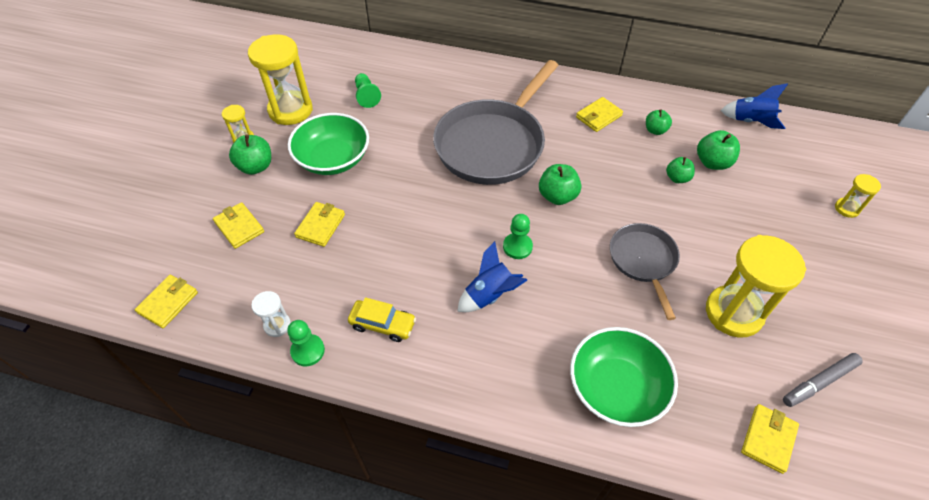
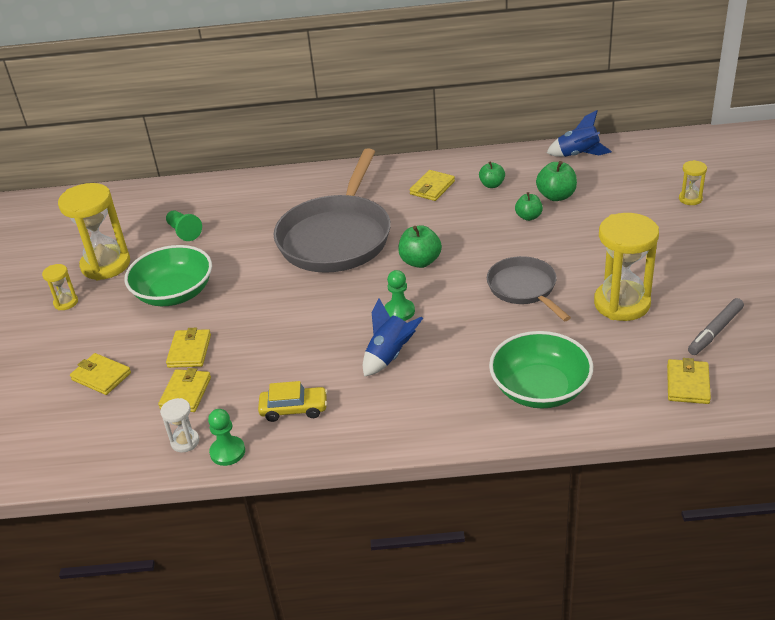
camera: 15 degrees left, 15 degrees down
(168, 302) = (56, 459): yellow wallet -> yellow wallet (186, 393)
(256, 166) = (92, 322): green apple -> none

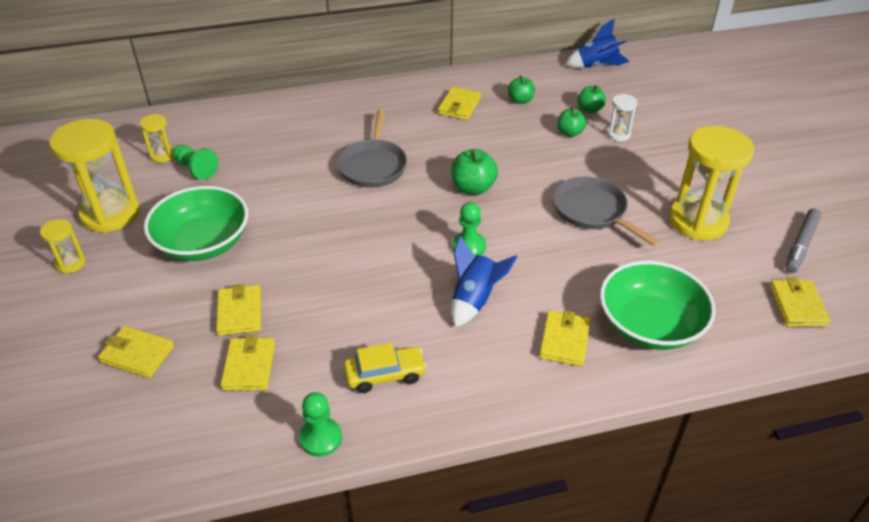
camera: 15 degrees left, 5 degrees up
(185, 442) = (264, 430): white hourglass -> white hourglass (618, 134)
(337, 237) = (373, 165): grey pan -> grey pan, size x0.55
(457, 395) = (564, 340): none -> yellow wallet
(556, 196) = (590, 109): green apple -> green apple, size x0.67
(690, 199) = (721, 106): yellow hourglass -> yellow hourglass (162, 155)

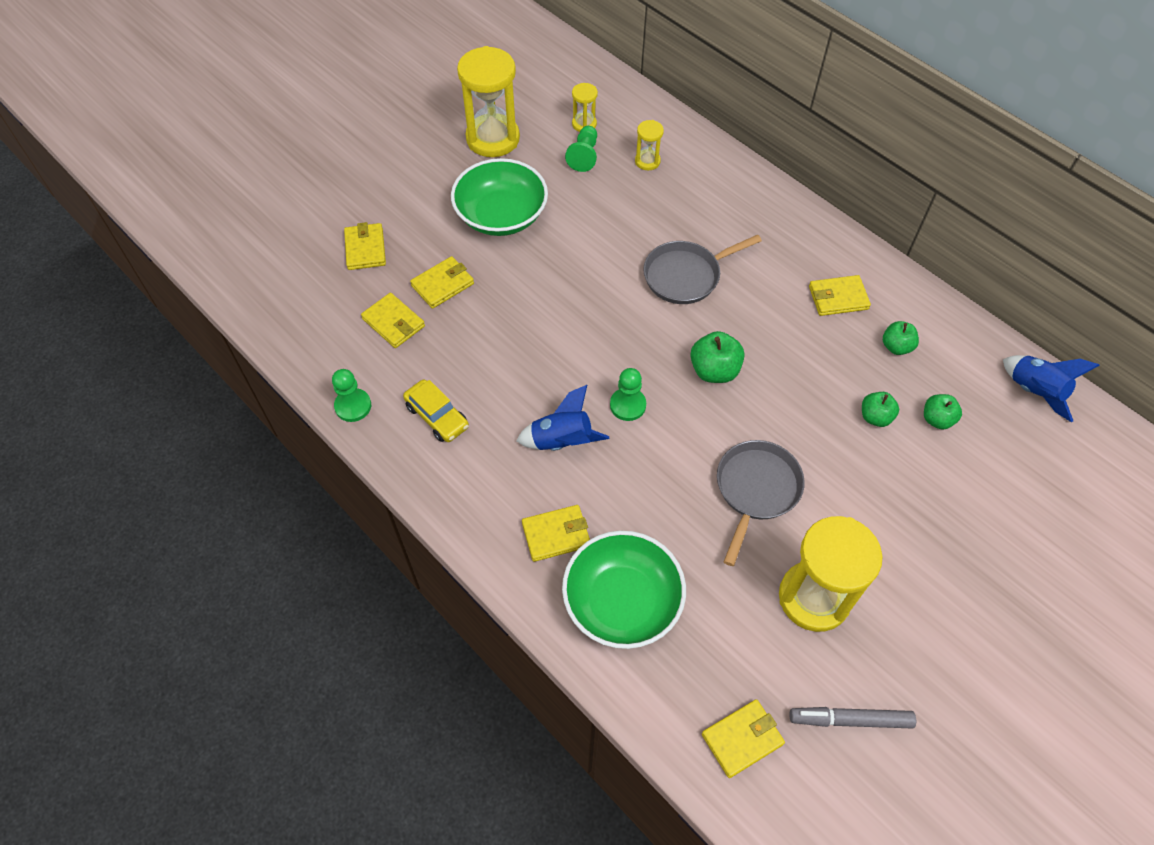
camera: 60 degrees right, 15 degrees up
(70, 263) = (426, 152): yellow hourglass -> yellow hourglass (647, 161)
(249, 366) = (393, 322): yellow wallet -> yellow wallet turned 75 degrees clockwise
(618, 134) = (912, 465): white hourglass -> none

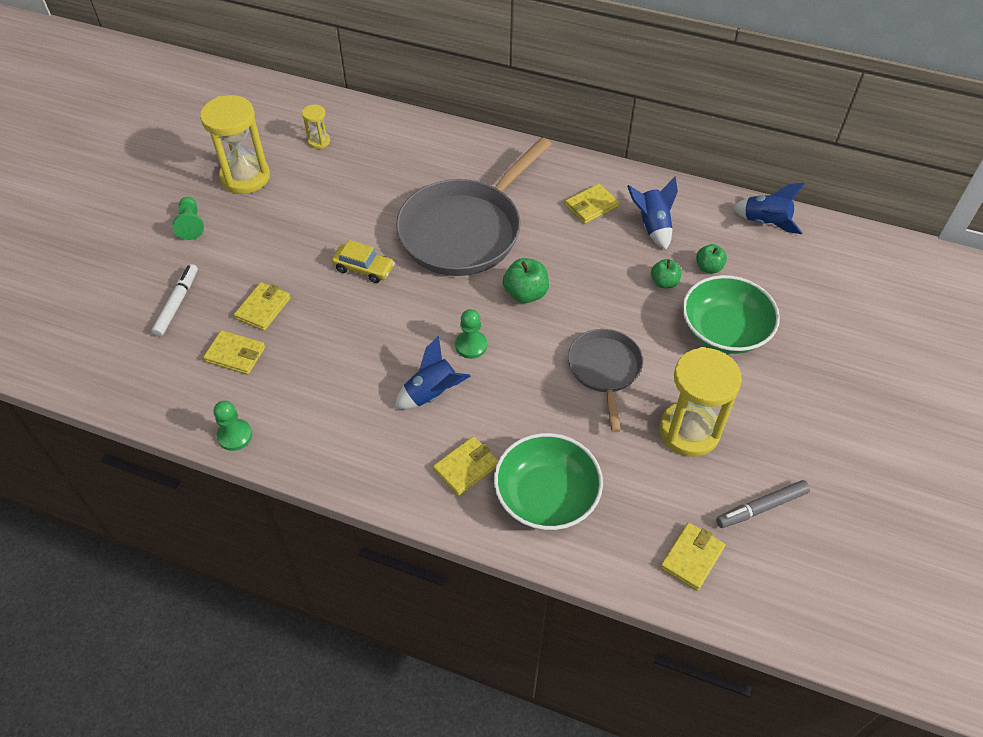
camera: 25 degrees left, 5 degrees down
(365, 249) = (177, 304): yellow wallet -> white marker
(437, 416) = (315, 415): yellow car -> yellow car (364, 268)
(501, 215) = (285, 236): green bowl -> green bowl (724, 331)
(584, 156) = (332, 166): green pawn -> green pawn (191, 224)
(647, 161) = (387, 153): yellow hourglass -> none
(686, 275) = (465, 230): grey pan -> grey pan, size x1.83
(896, 347) = (652, 226): green apple -> blue rocket

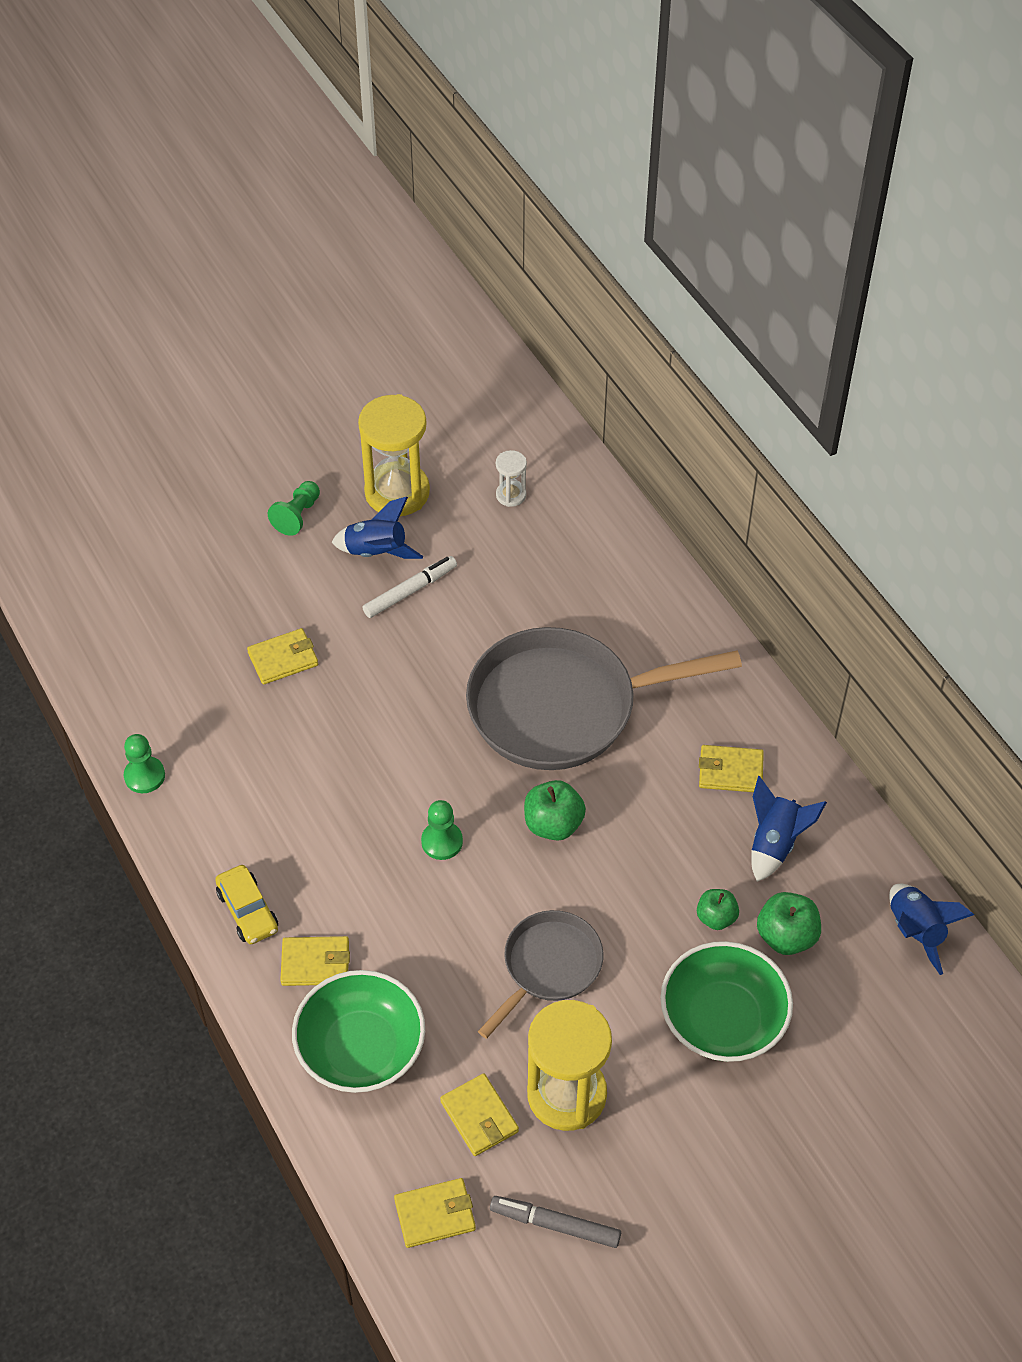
camera: 40 degrees right, 0 degrees up
(177, 304) = (210, 598): white marker -> white marker (410, 591)
(235, 354) = (215, 691): yellow wallet -> yellow wallet (479, 1117)
(319, 141) = (511, 495): yellow hourglass -> white hourglass
(364, 268) = (418, 681): yellow car -> yellow car (248, 911)
(432, 394) = (356, 865): blue rocket -> blue rocket (376, 552)
(708, 267) = (786, 936): green apple -> green apple, size x1.50

